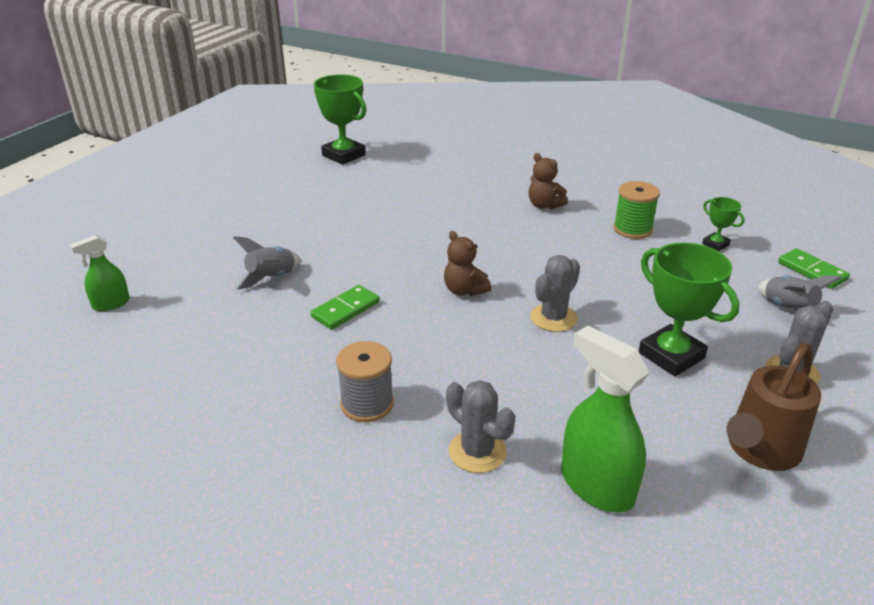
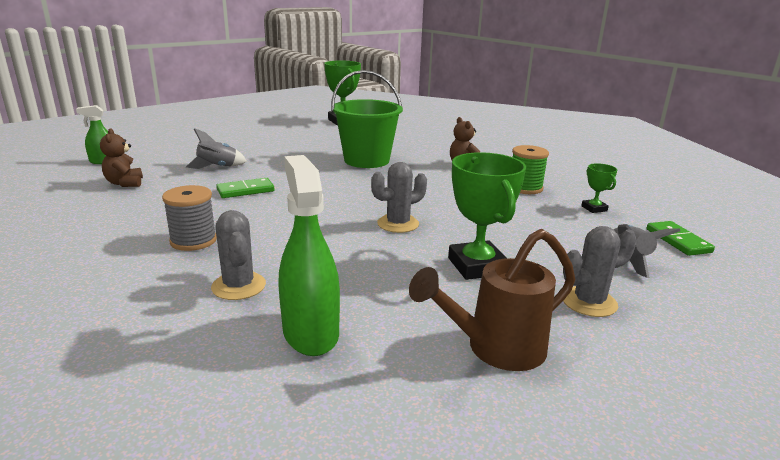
camera: 20 degrees right, 10 degrees down
(435, 223) = (366, 160): none -> green bucket
(464, 290) = (345, 196): brown teddy bear -> brown teddy bear (125, 183)

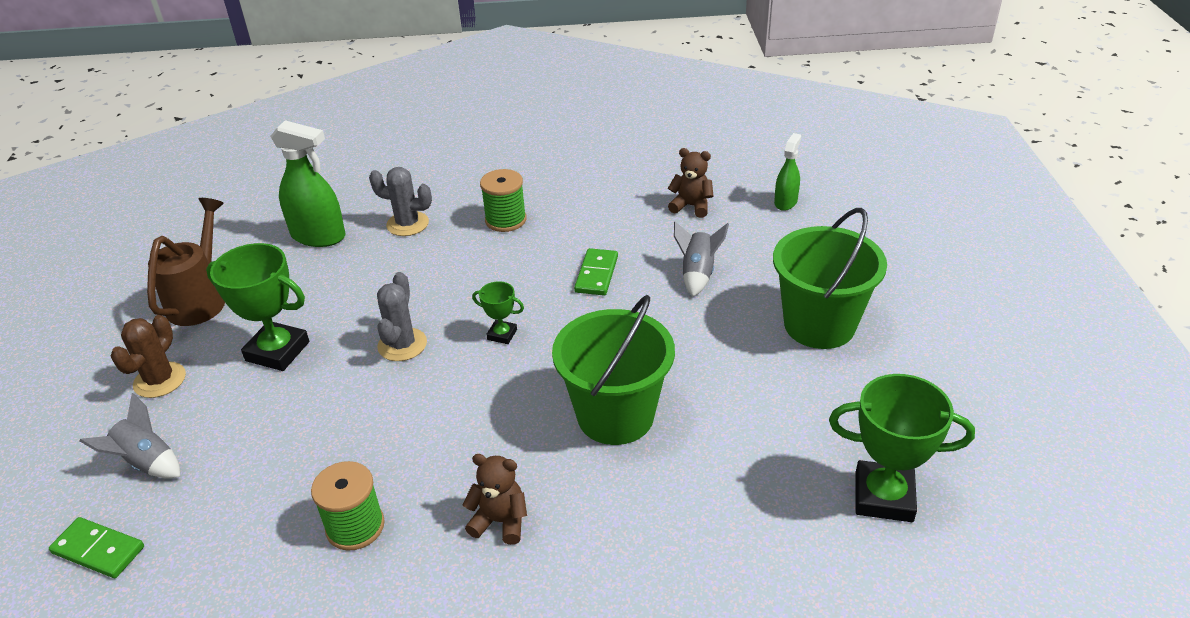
camera: 130 degrees right, 15 degrees up
(193, 241) = (506, 220): grey spool -> green spool
(241, 139) = (819, 325): none -> green bucket
(589, 302) = (160, 380): grey cactus -> brown cactus
(594, 208) = (231, 548): green trophy -> green trophy (502, 335)

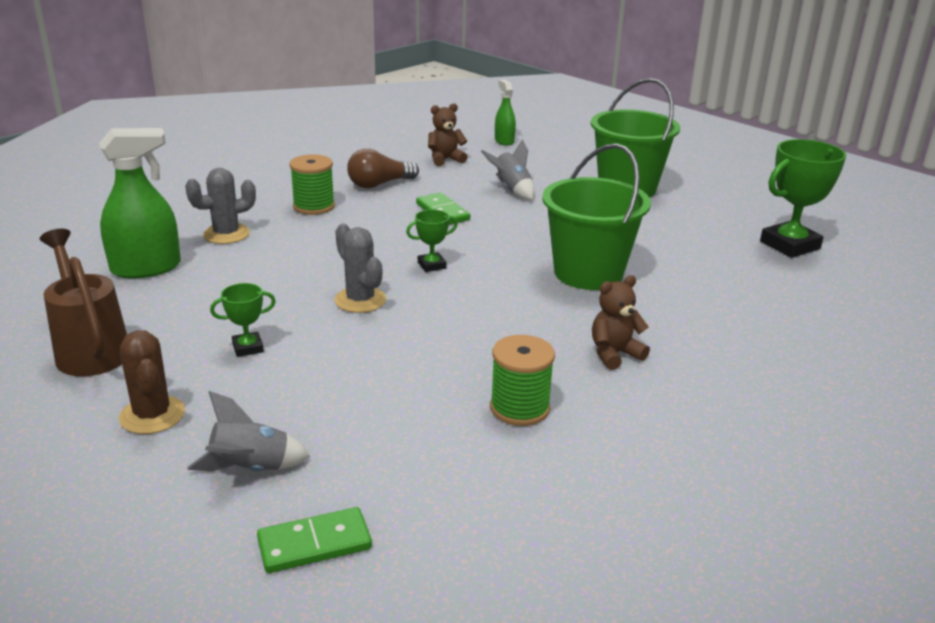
camera: 45 degrees left, 10 degrees down
(277, 351) = (248, 348): green trophy -> green trophy, size x0.51
(591, 215) = (379, 184): none -> brown light bulb

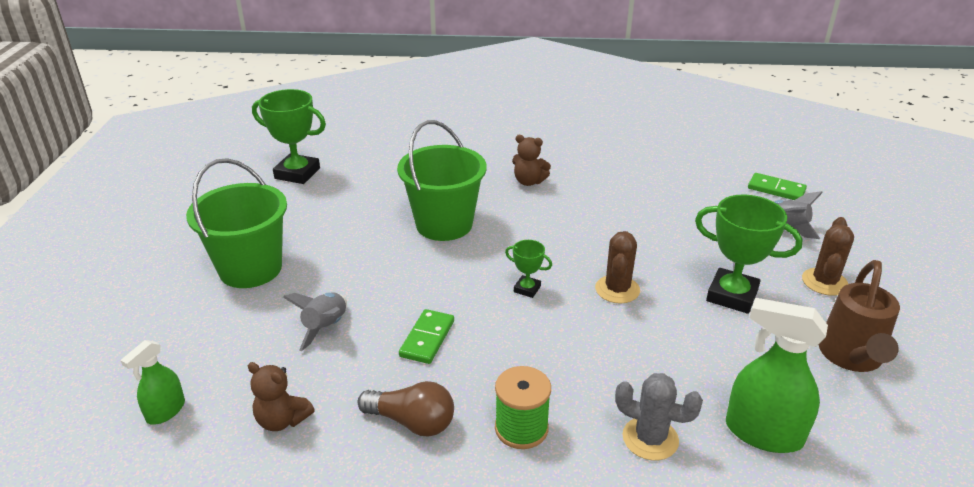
camera: 130 degrees left, 5 degrees up
(248, 348) = (732, 296): green trophy -> green trophy, size x1.98
(360, 300) = (617, 289): grey cactus -> brown cactus
(519, 408) = (618, 186): green spool -> none

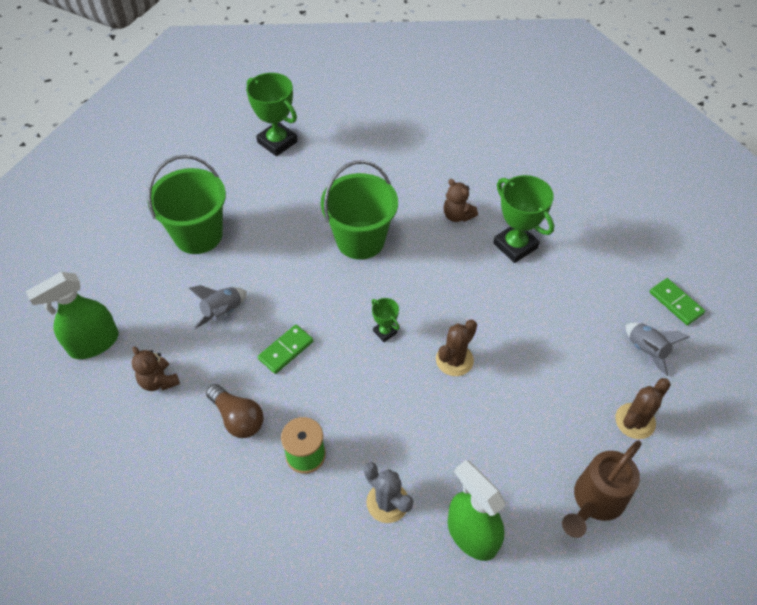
camera: 25 degrees right, 20 degrees up
(165, 411) = (94, 343): green spray bottle -> green spray bottle, size x1.74
(732, 296) = (543, 403): green trophy -> green trophy (515, 246)

